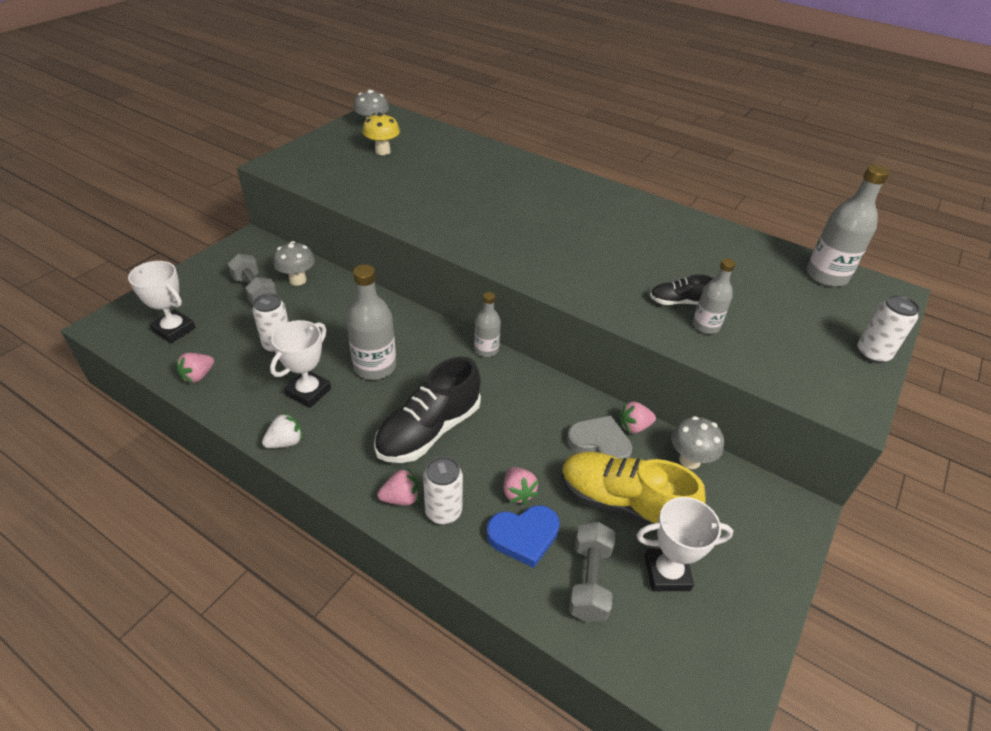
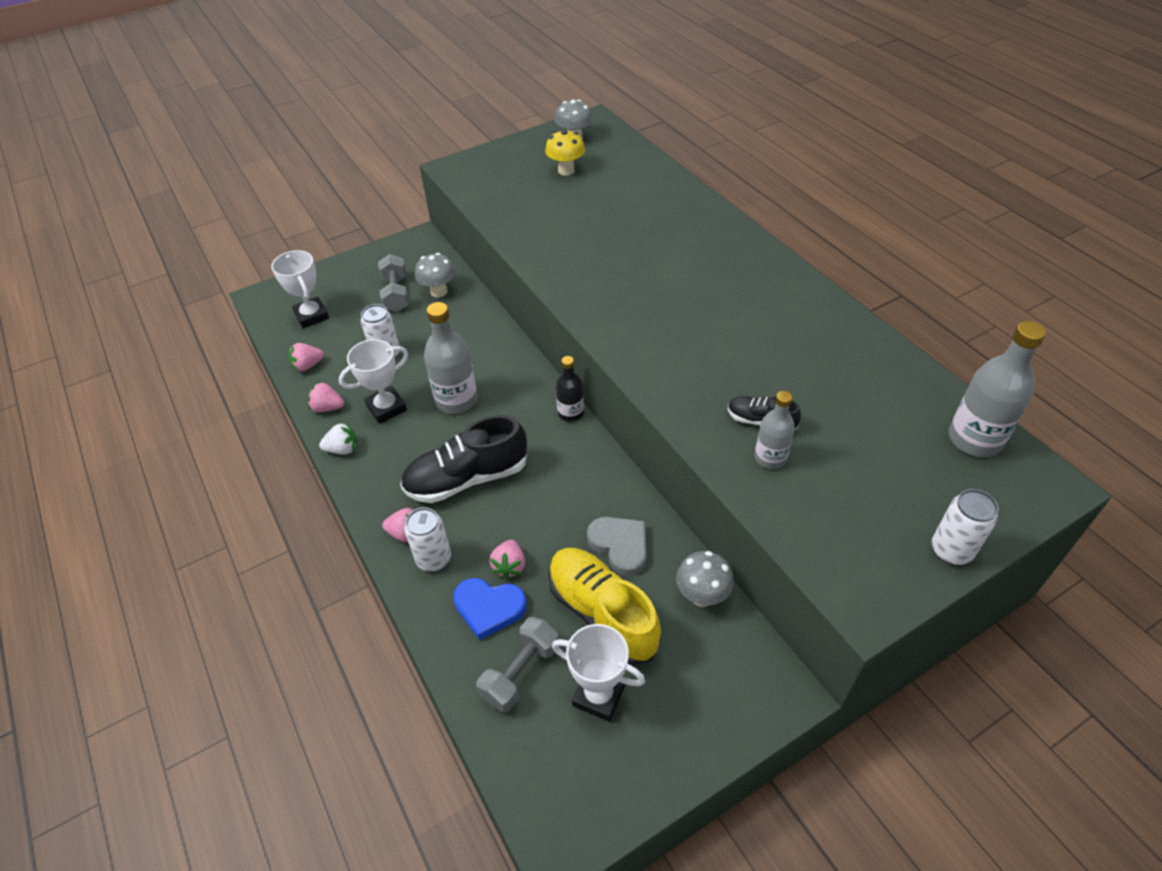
camera: 30 degrees right, 5 degrees up
(486, 349) = (570, 413): grey bottle -> black bottle
(634, 427) = (667, 541): pink strawberry -> pink strawberry (328, 407)

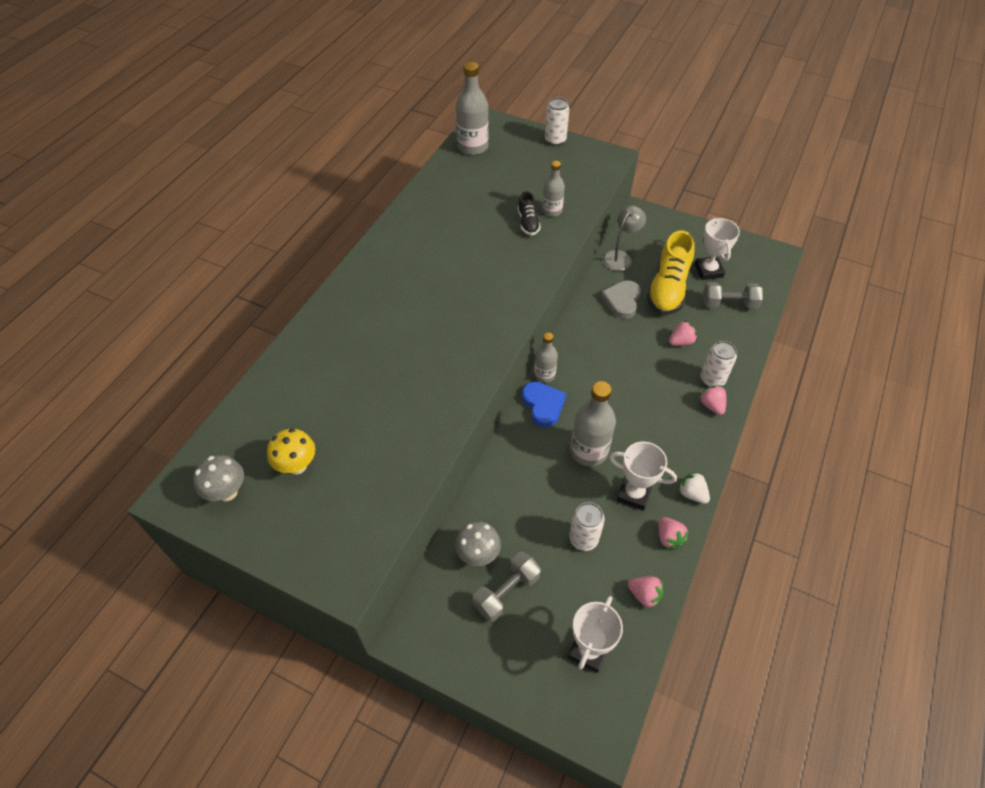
camera: 125 degrees left, 5 degrees up
(466, 478) = (646, 400): black shoe -> none
(489, 608) = (712, 336): blue heart -> blue heart (543, 405)
(570, 413) = (544, 375): black bottle -> grey bottle
(702, 596) = (620, 257): grey mushroom -> grey lamp

